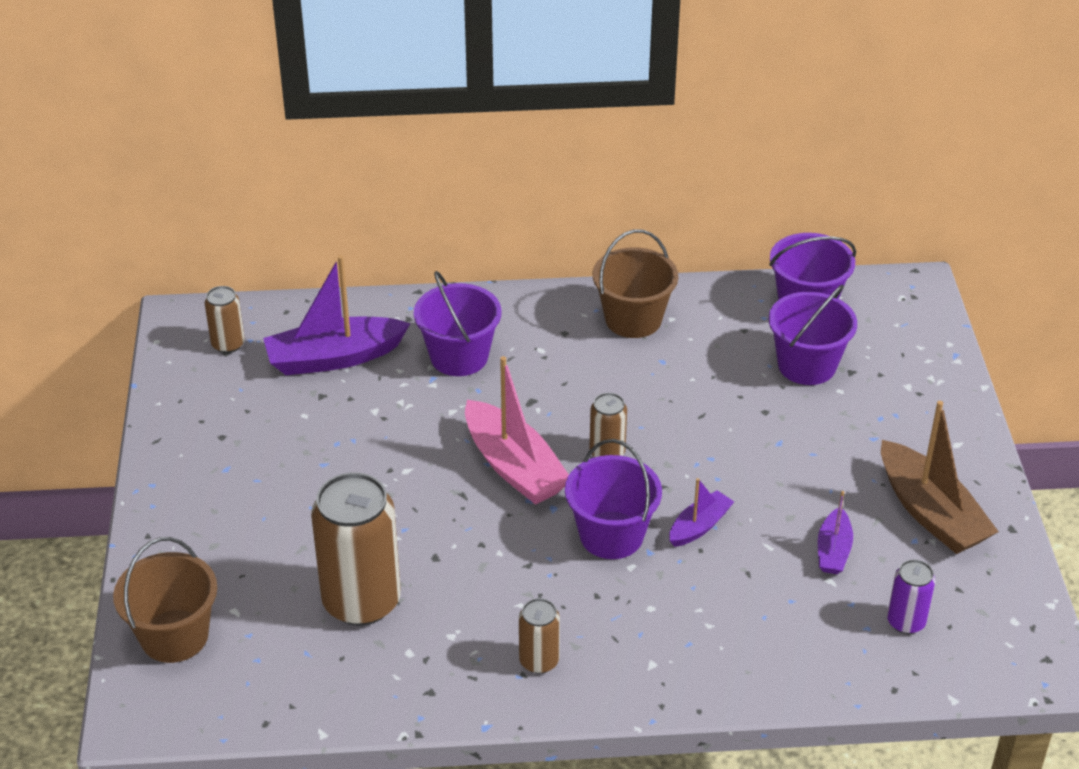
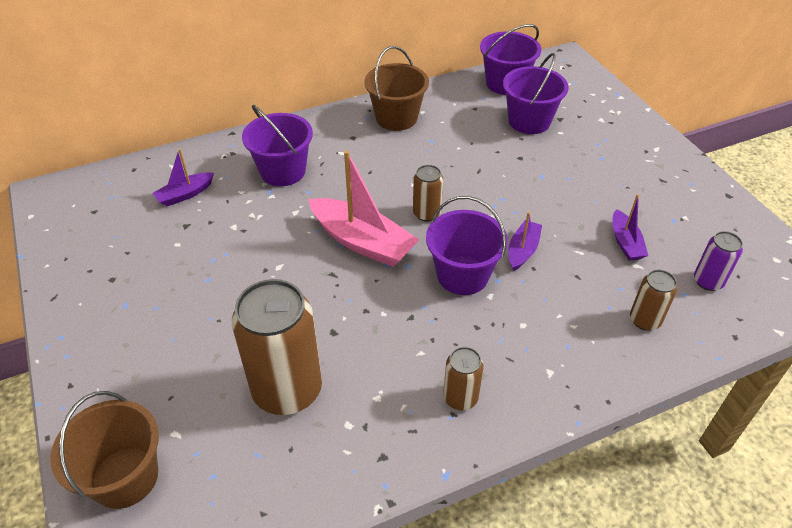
camera: 20 degrees left, 5 degrees up
(228, 344) = (93, 204): brown can -> brown can (645, 320)
(334, 358) = (185, 194): purple boat -> purple boat, size x0.54
(931, 513) = (671, 198): brown boat -> none

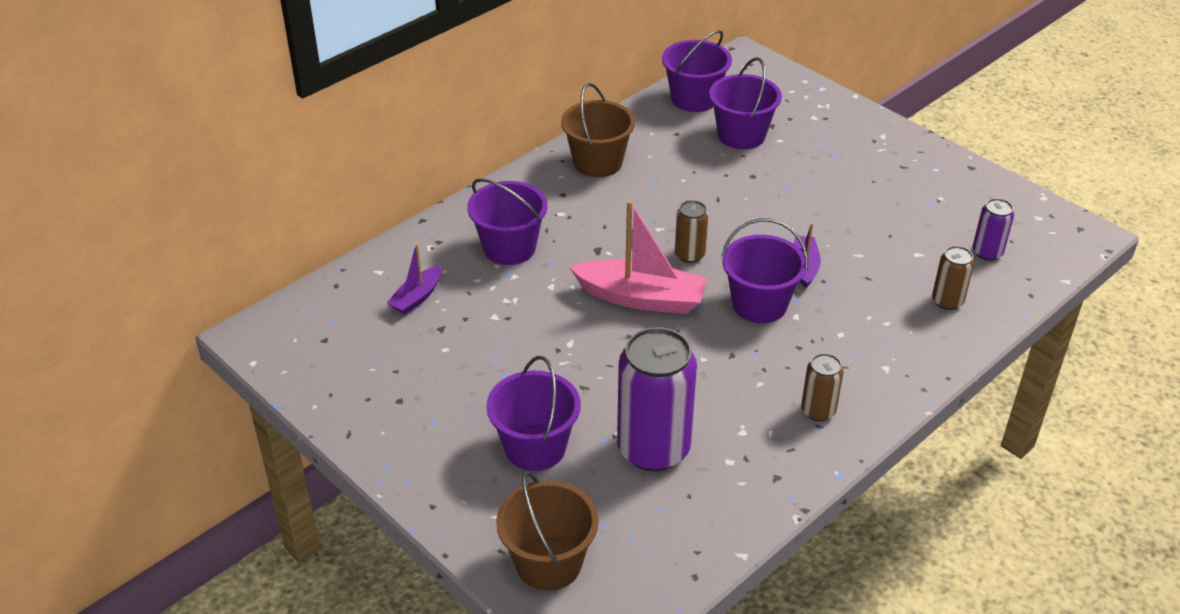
camera: 20 degrees left, 5 degrees down
(188, 356) = (535, 447): none -> purple bucket
(287, 390) = (653, 449): brown can -> purple can
(625, 242) = (897, 235): purple boat -> none

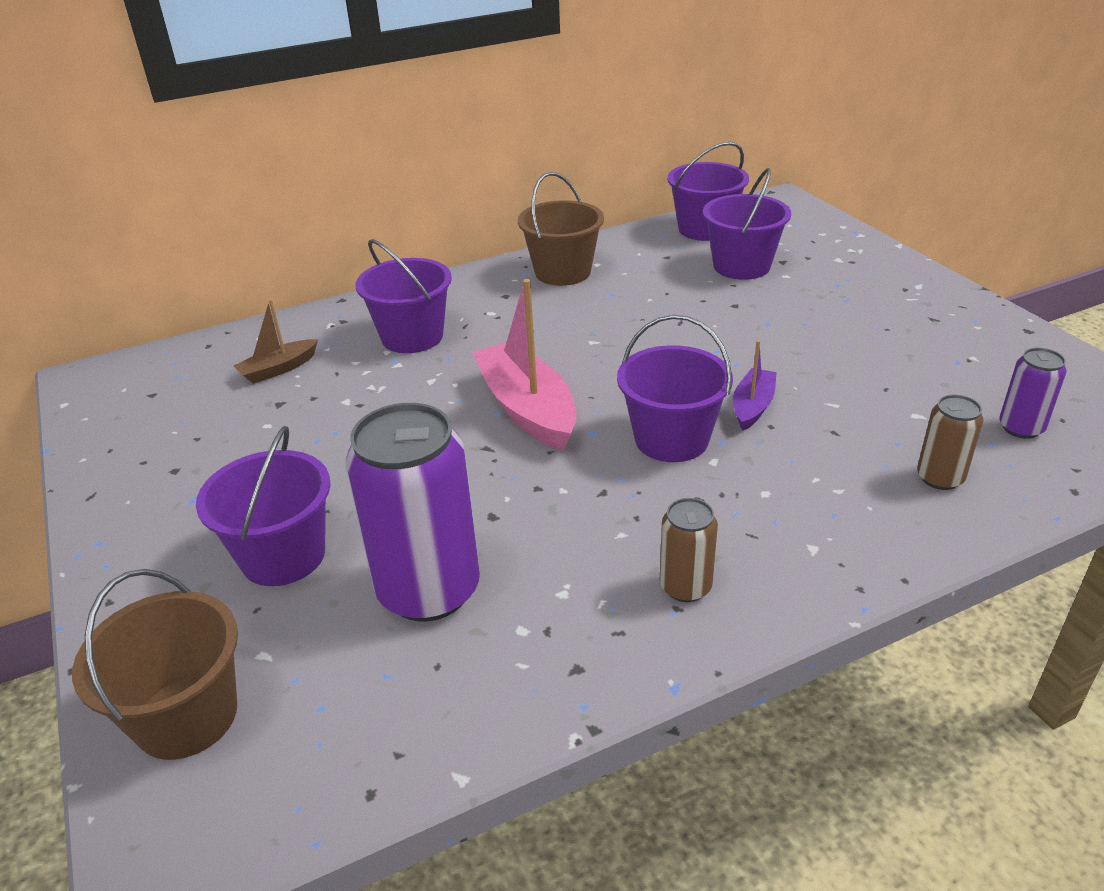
camera: 20 degrees right, 5 degrees down
(417, 297) = (278, 369): purple boat -> brown boat
(641, 298) = (527, 409): pink boat -> pink boat turned 150 degrees counterclockwise
(689, 254) = (613, 372): brown can -> none

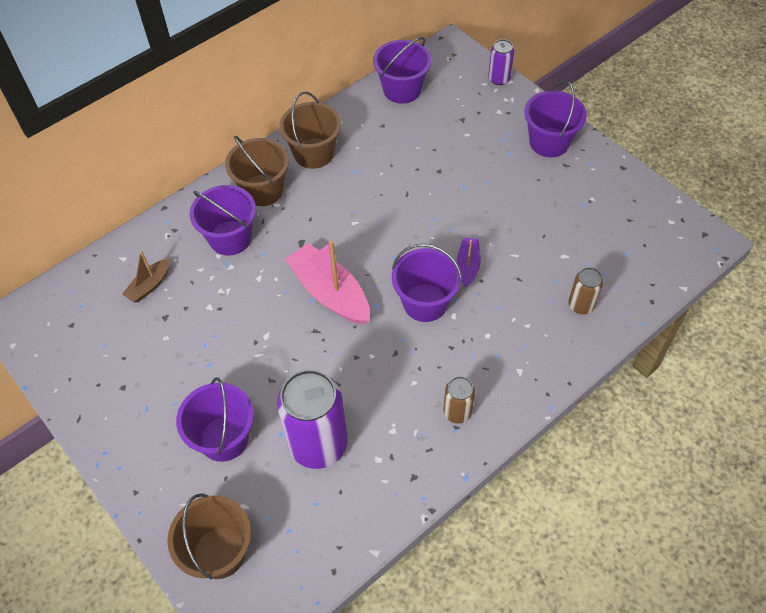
camera: 15 degrees left, 20 degrees up
(479, 297) = (263, 190): none -> brown bucket
(741, 266) = (436, 128): purple bucket -> purple bucket (549, 142)
(1021, 428) = (622, 256): purple can -> purple can (499, 79)

